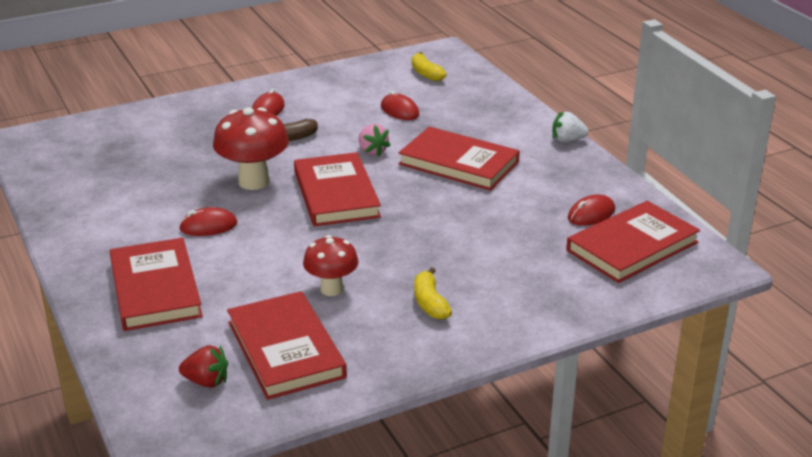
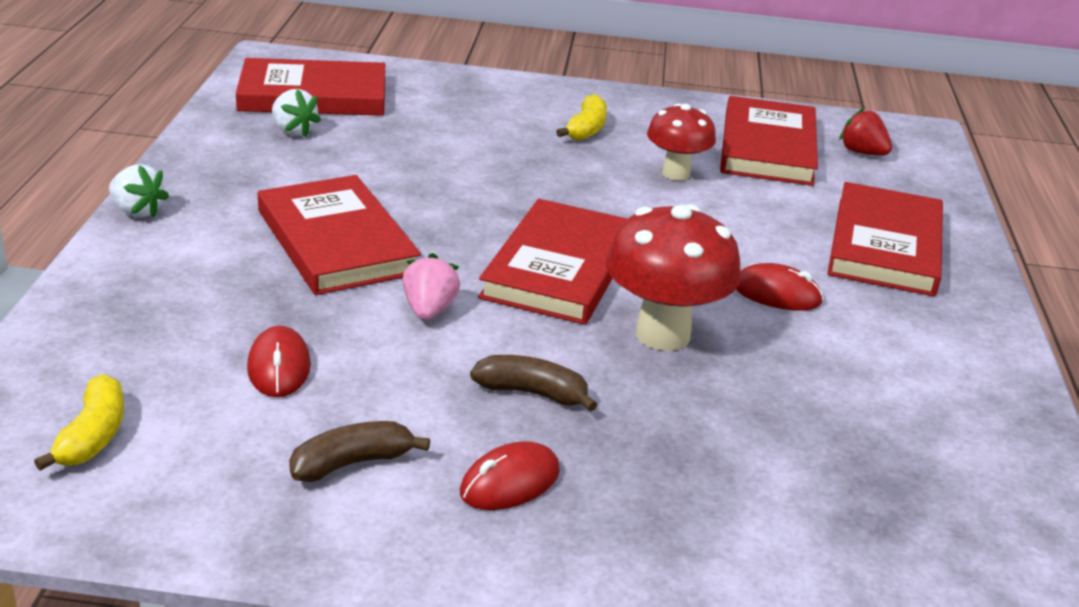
camera: 150 degrees left, 0 degrees up
(330, 96) = (352, 463): none -> brown banana
(591, 214) = (293, 131): red mouse -> white strawberry

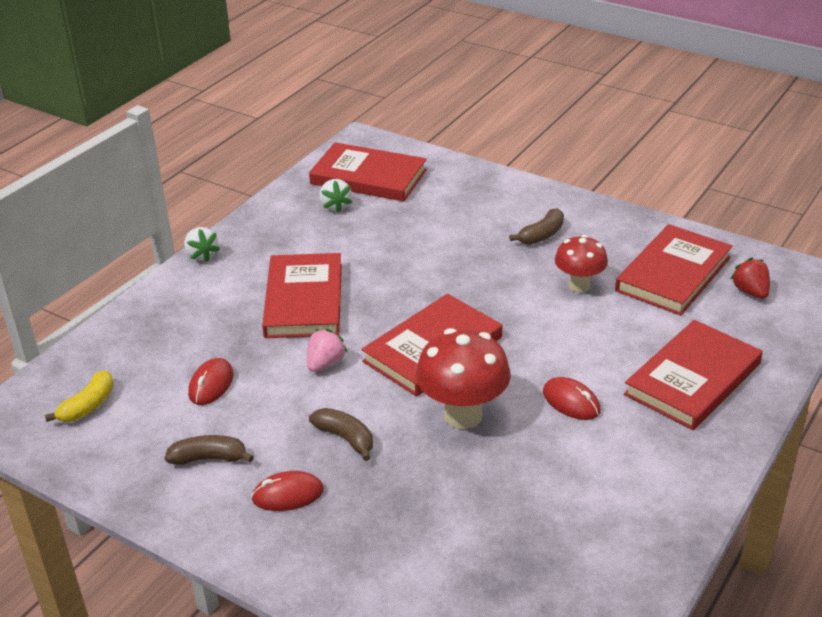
camera: 30 degrees right, 5 degrees up
(586, 129) = (541, 235): yellow banana -> brown banana

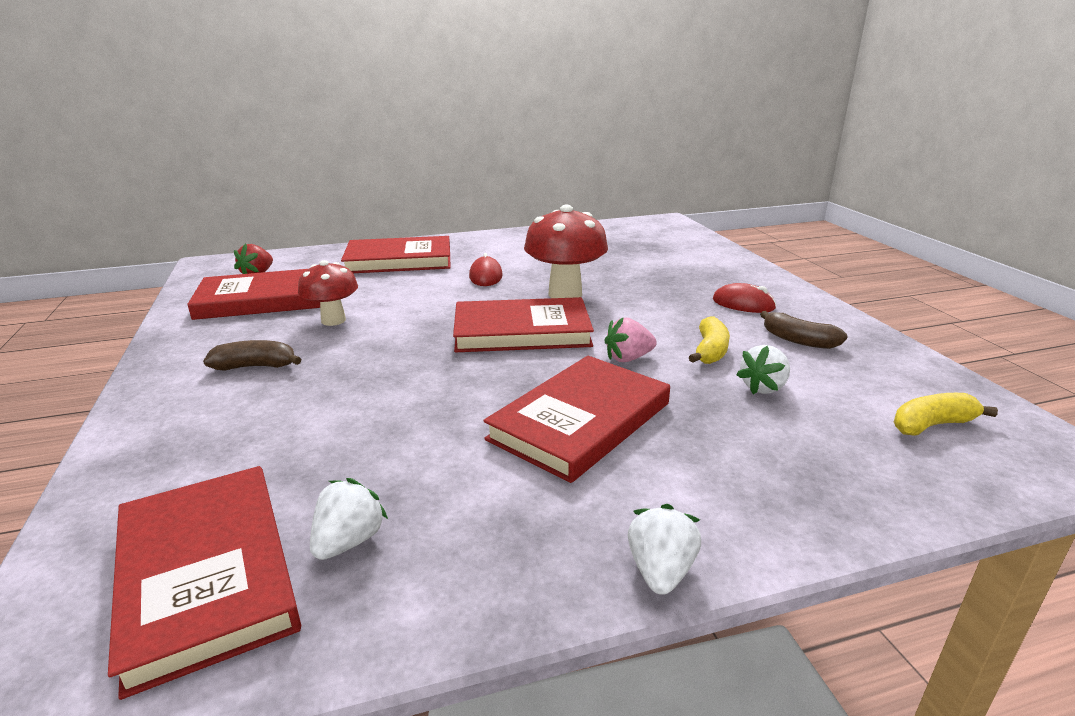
camera: 140 degrees left, 10 degrees down
(211, 384) = (763, 387): red mouse -> white strawberry
(272, 404) = (710, 351): none -> yellow banana
(345, 438) = (667, 313): brown banana -> none

